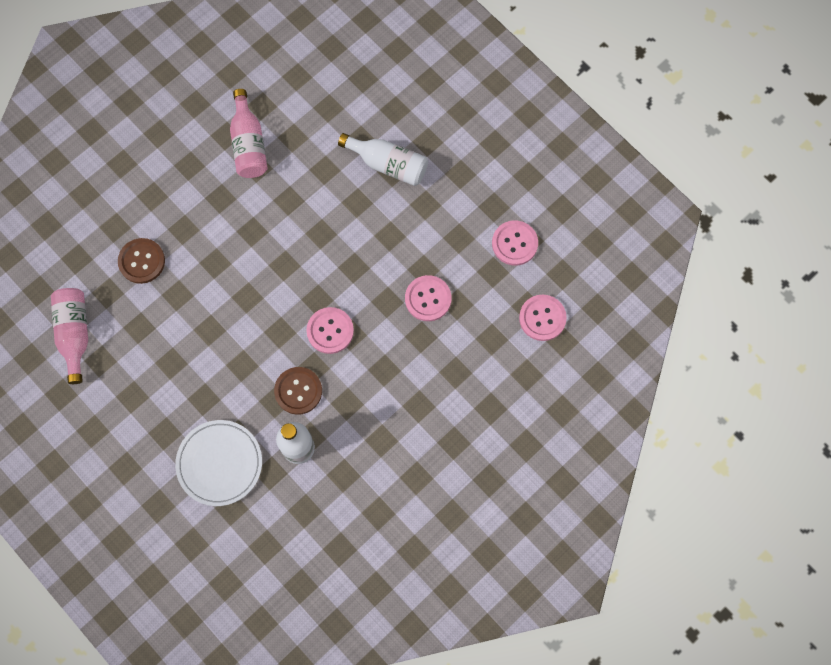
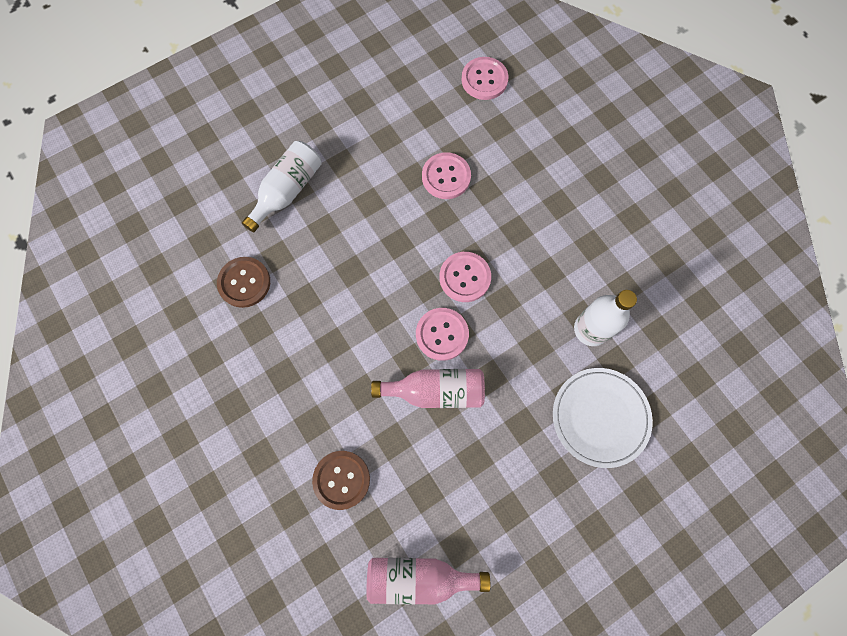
camera: 80 degrees left, 0 degrees up
(249, 144) = (223, 333): pink bottle -> pink bottle (435, 391)
(298, 391) = (527, 320): brown button -> brown button (244, 282)
(514, 243) = (402, 90): pink button -> pink button (442, 334)

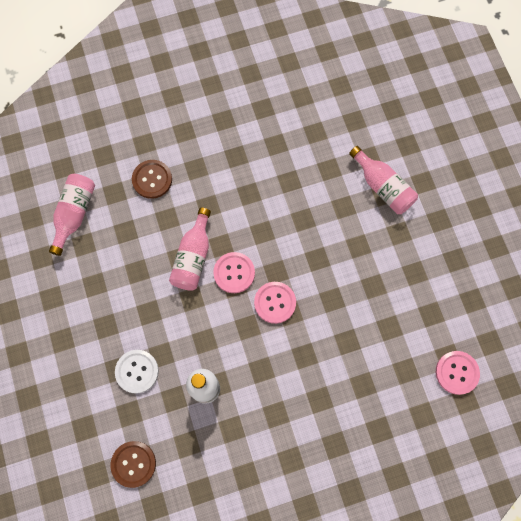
camera: 105 degrees right, 0 degrees up
(244, 282) = (313, 143): brown button -> brown button (133, 464)
(287, 191) = (382, 187): white bottle -> pink bottle
(446, 177) = (367, 312): pink button -> none
(600, 417) = (137, 371): white plate -> white button

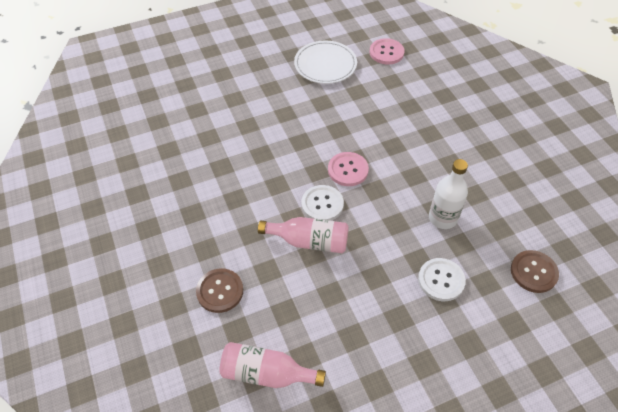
camera: 95 degrees left, 20 degrees down
(234, 273) = (322, 204): pink button -> white button
(382, 187) = (227, 99): pink bottle -> none
(436, 296) = (325, 64): none -> white plate

